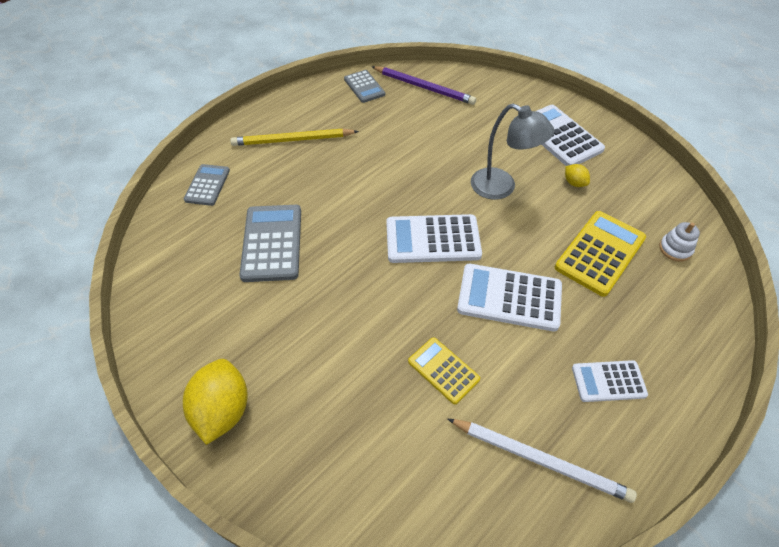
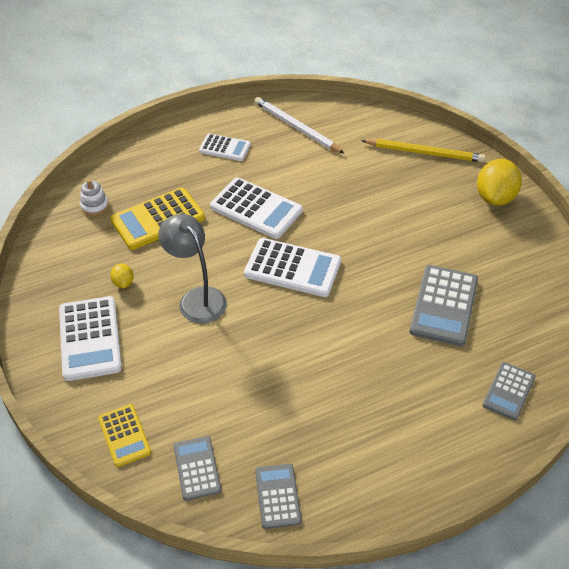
camera: 160 degrees left, 5 degrees down
(293, 140) = (399, 428): yellow pencil -> yellow pencil (424, 153)
(423, 87) = (197, 468): purple pencil -> grey calculator
(443, 370) = (332, 180): yellow calculator -> yellow calculator (124, 435)

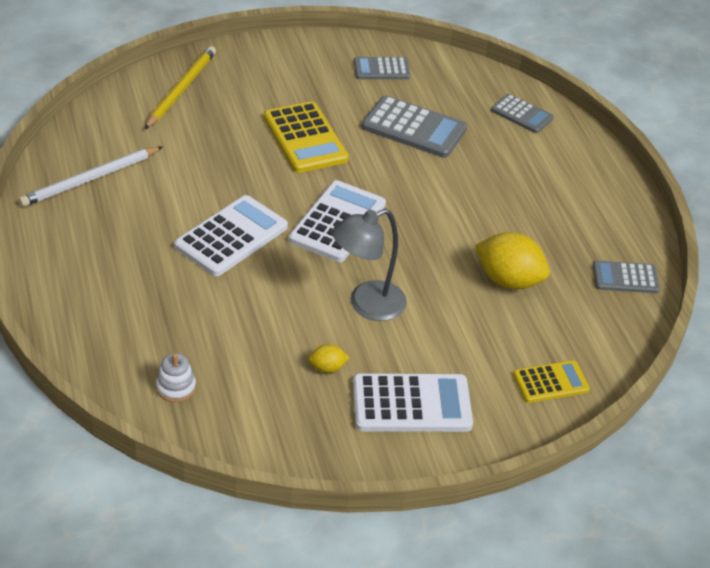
camera: 85 degrees left, 5 degrees down
(158, 219) = (222, 326): yellow calculator -> yellow calculator (305, 138)
(197, 468) = (593, 330): grey calculator -> grey calculator (381, 69)
(225, 148) = (104, 248): white calculator -> none
(495, 197) = (271, 60): yellow lemon -> yellow lemon (508, 280)

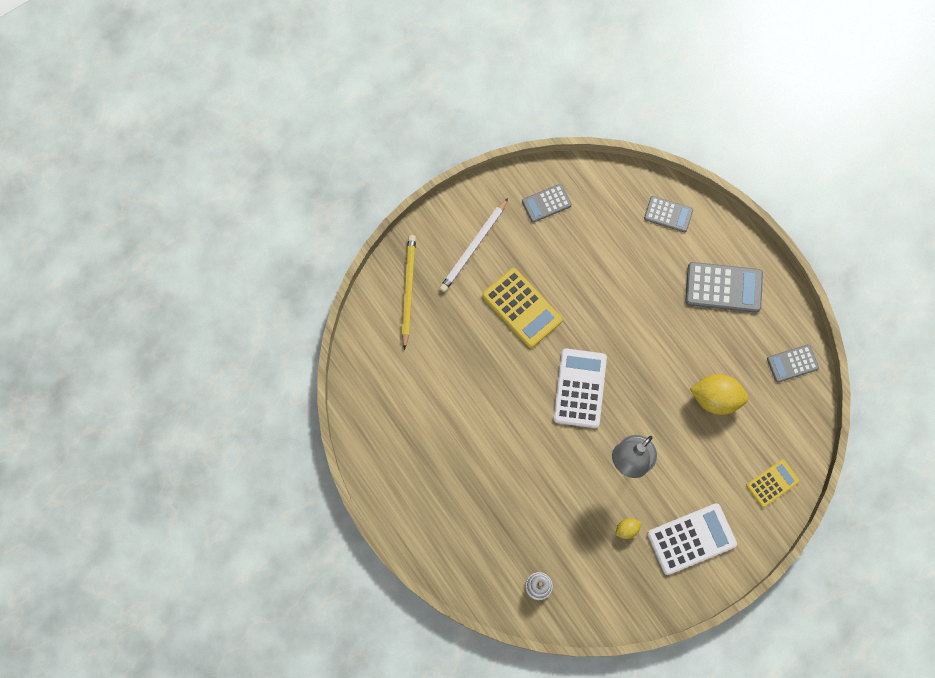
camera: 15 degrees left, 30 degrees up
(91, 179) = (390, 415): white pencil -> white pencil (474, 247)
(231, 237) = (513, 433): white calculator -> none
(414, 128) = (595, 263): grey calculator -> grey calculator (723, 287)

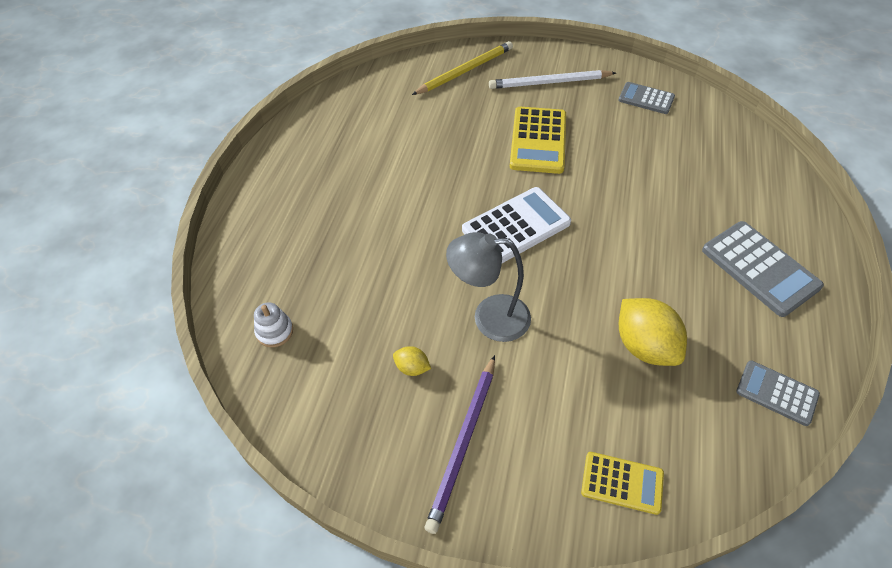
camera: 50 degrees right, 20 degrees down
(668, 214) = (758, 178): grey calculator -> none
(691, 539) = (464, 442): white calculator -> purple pencil

